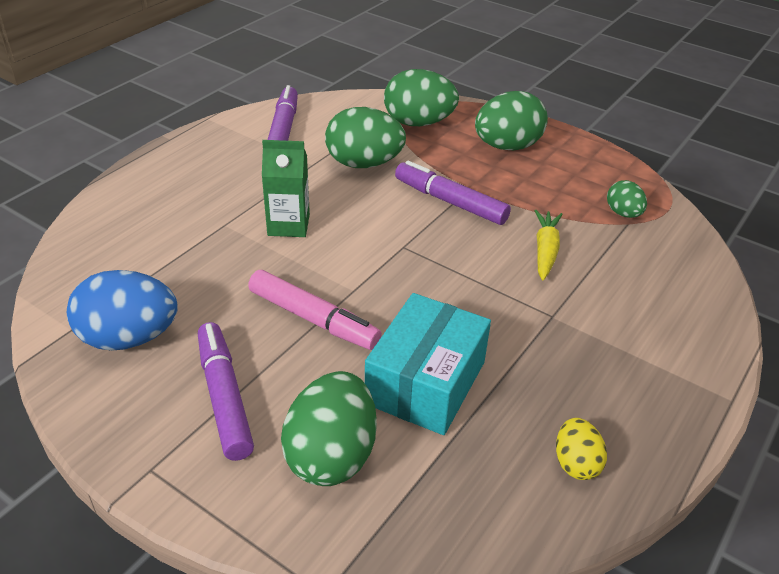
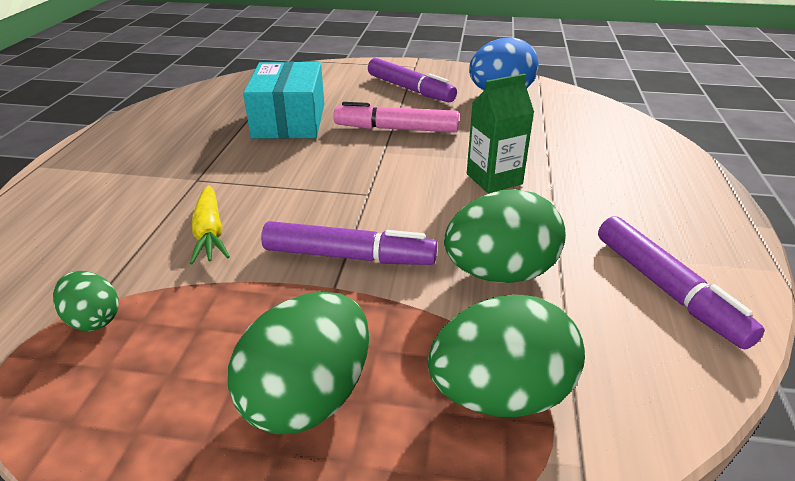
camera: 155 degrees right, 5 degrees down
(331, 455) = (327, 86): green egg -> none
(576, 463) = (175, 113): yellow egg -> none

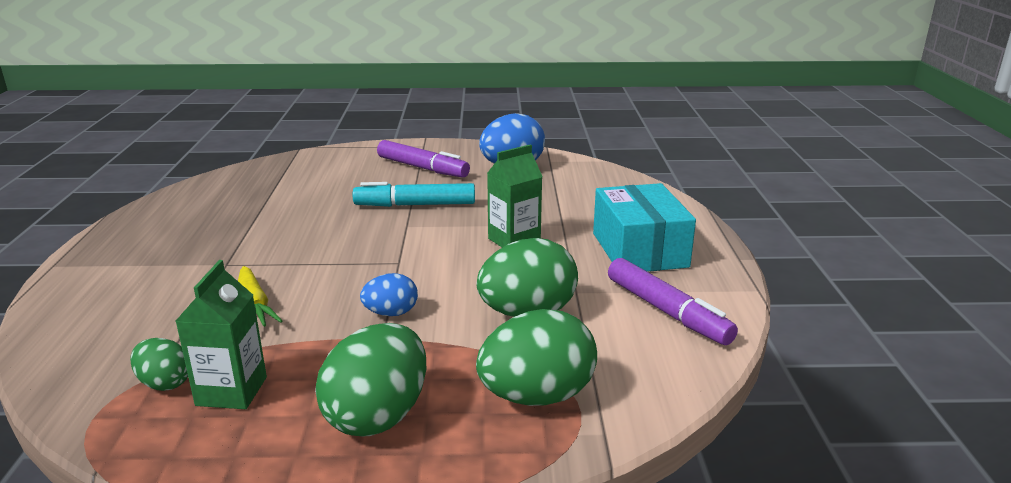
camera: 10 degrees left, 10 degrees down
(158, 339) = (231, 391): none -> green carton
(289, 120) = (306, 205): turquoise box -> turquoise box (639, 250)
(349, 256) = (391, 313): purple marker -> blue egg
(396, 129) = (415, 205): pink marker -> turquoise marker

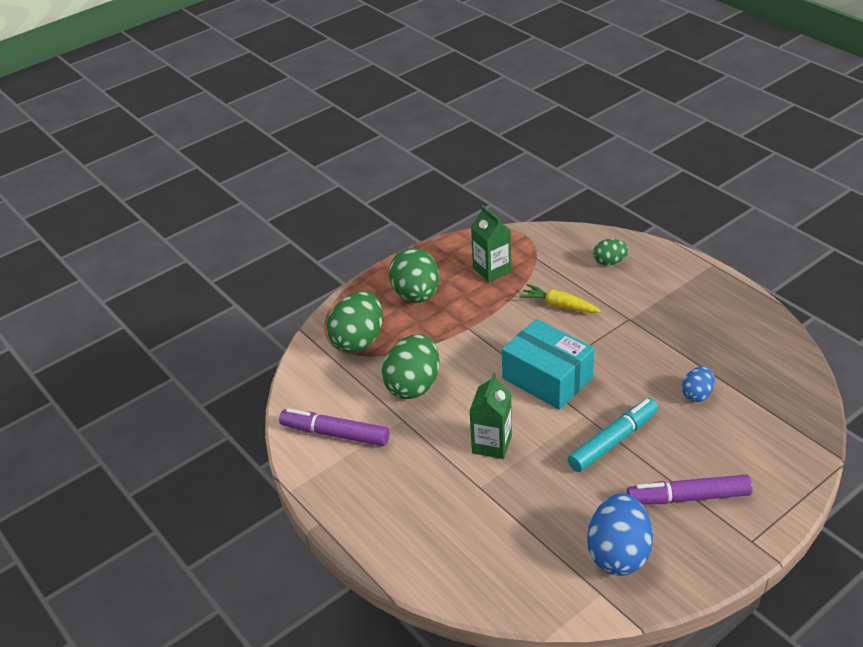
camera: 145 degrees right, 15 degrees up
(165, 383) = (524, 257): green egg -> green egg (609, 262)
(391, 313) = (485, 343): blue egg -> blue egg (697, 394)
(639, 250) = (396, 488): turquoise box -> turquoise box (547, 378)

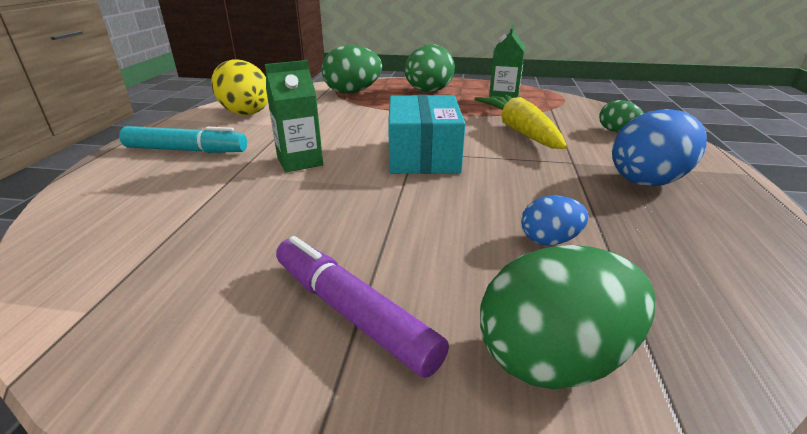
camera: 45 degrees right, 10 degrees down
(335, 434) = (244, 112): purple marker -> yellow egg
(413, 385) = (332, 117): green egg -> green egg (553, 358)
(559, 305) = (519, 131): yellow carrot -> yellow carrot, size x1.62
(613, 441) = (386, 216): turquoise marker -> turquoise marker (186, 150)
(618, 554) = (181, 295): blue egg -> blue egg (648, 180)

